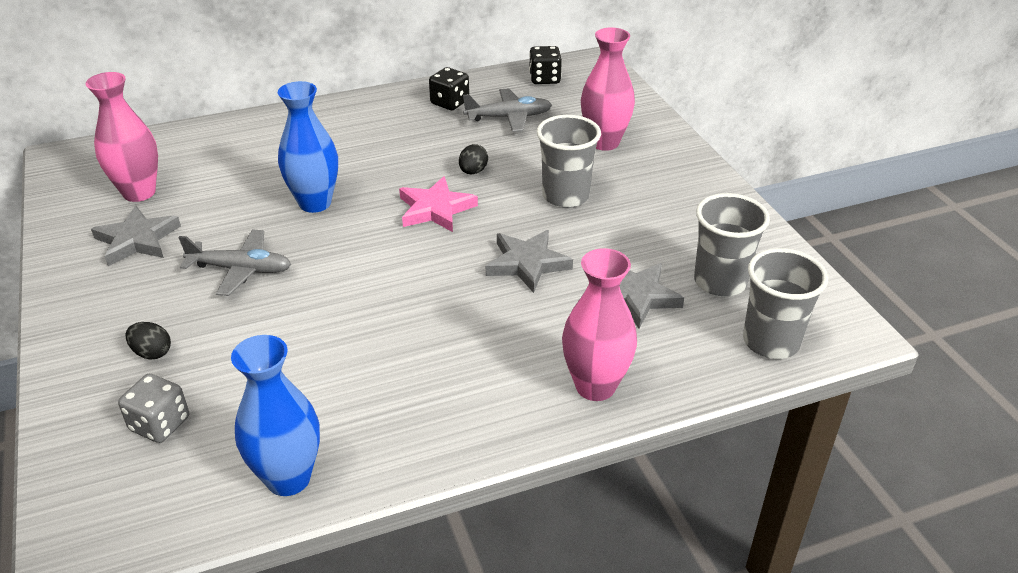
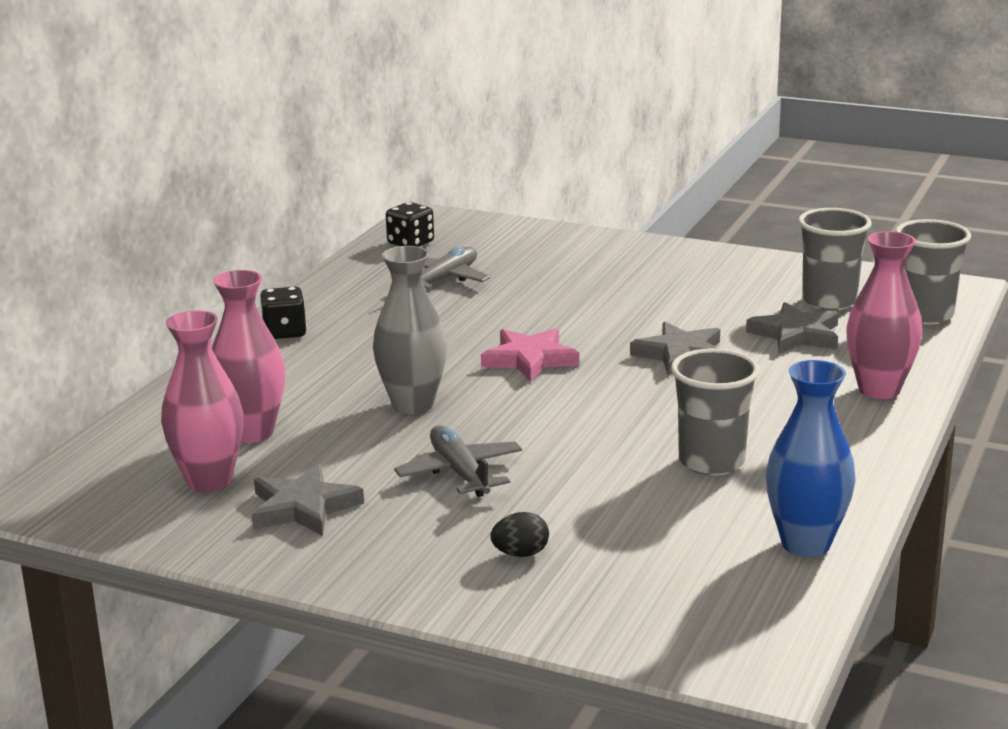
camera: 45 degrees left, 15 degrees down
(160, 424) = (640, 580): grey dice -> none
(241, 269) = (460, 472): grey plane -> grey plane turned 75 degrees counterclockwise
(315, 203) = (413, 405): blue vase -> grey vase
(450, 103) = (363, 292): black dice -> black dice (285, 332)
(473, 172) = (501, 324): black egg -> none
(565, 196) = (613, 306): grey cup -> grey cup (711, 462)
(604, 142) = (564, 262): pink vase -> pink vase (252, 433)

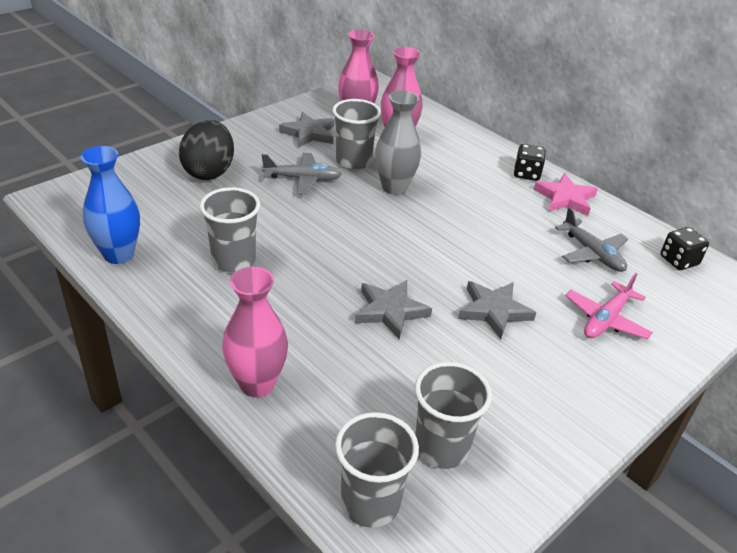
camera: 110 degrees right, 15 degrees up
(366, 448) = (353, 162): none -> grey cup
(520, 554) = (209, 172): black egg -> black egg, size x2.25
(530, 359) = (428, 245): pink star -> pink star (565, 198)
(560, 263) = (606, 319): none -> pink plane
(796, 335) = (384, 388): grey star -> grey star (494, 311)

